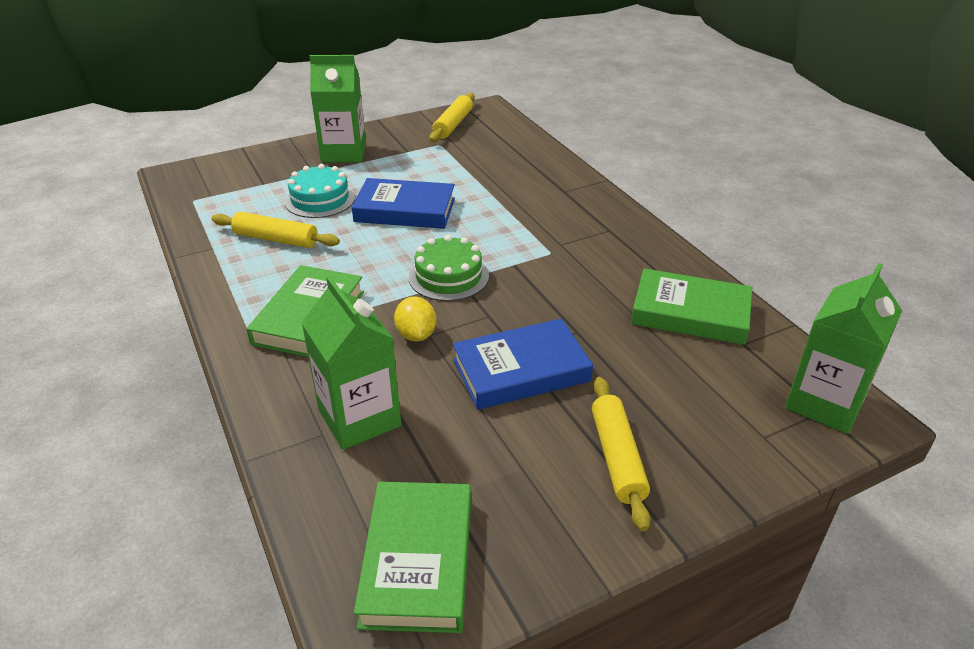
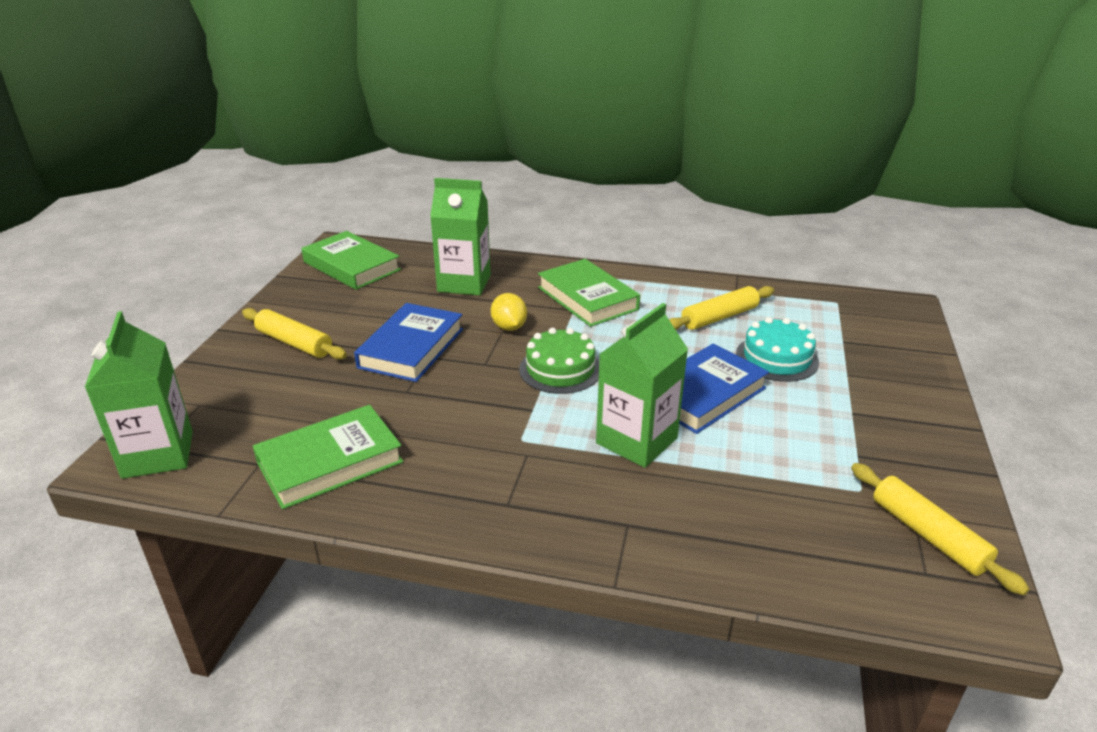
camera: 130 degrees right, 5 degrees down
(343, 153) = (888, 408): green carton -> green carton (636, 441)
(416, 335) = (509, 327): yellow lemon -> yellow lemon turned 45 degrees clockwise

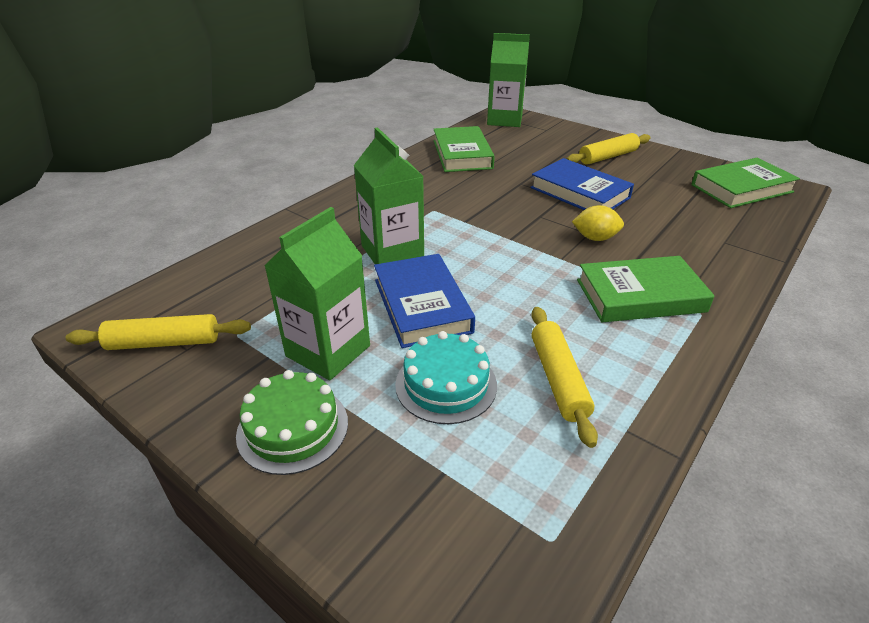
camera: 115 degrees right, 5 degrees up
(464, 283) = (694, 233): green carton -> green carton (328, 351)
(560, 369) = (511, 245): green cake -> green cake (293, 428)

